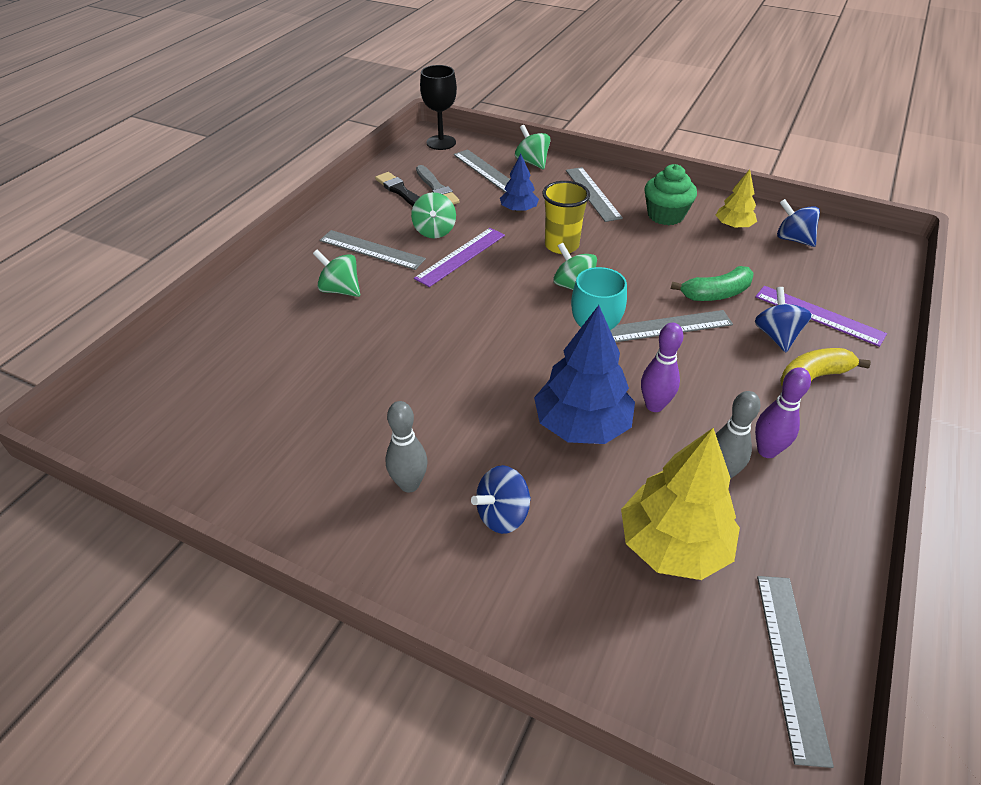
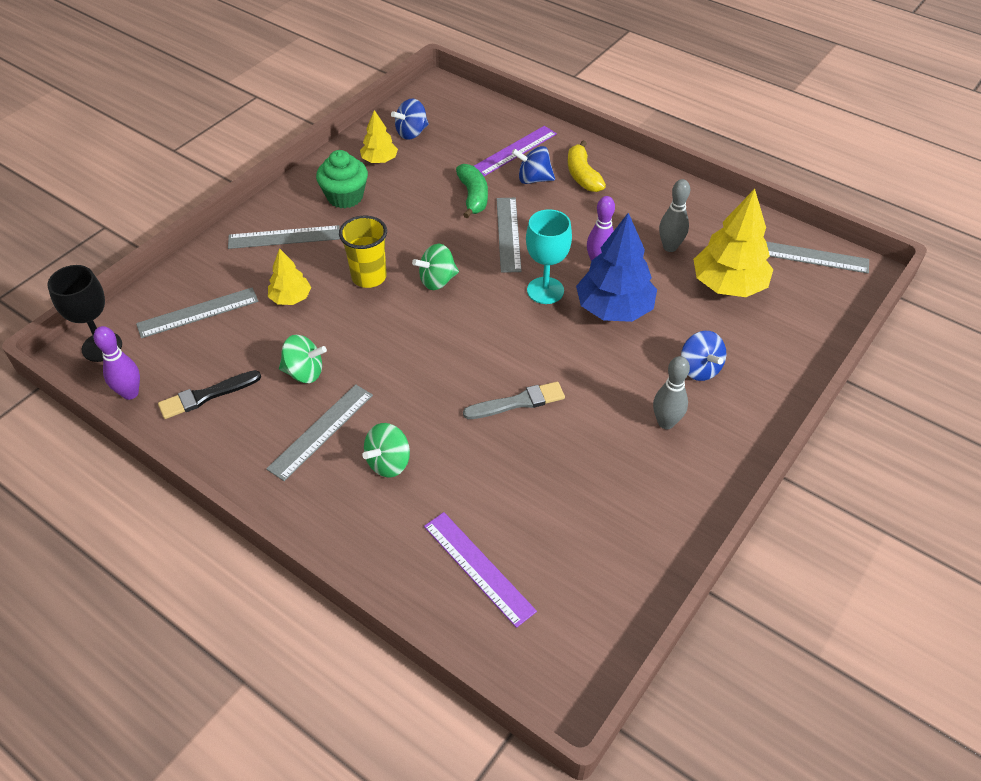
camera: 80 degrees left, 5 degrees up
(436, 188) = (213, 362): grey brush -> grey brush (517, 402)
(461, 256) = (361, 355): purple ruler -> purple ruler (478, 567)
(519, 210) = (291, 298): blue tree -> yellow tree
(532, 162) = (196, 272): green spinning top -> none
(767, 451) = (651, 219): purple bowling pin -> purple bowling pin (130, 393)

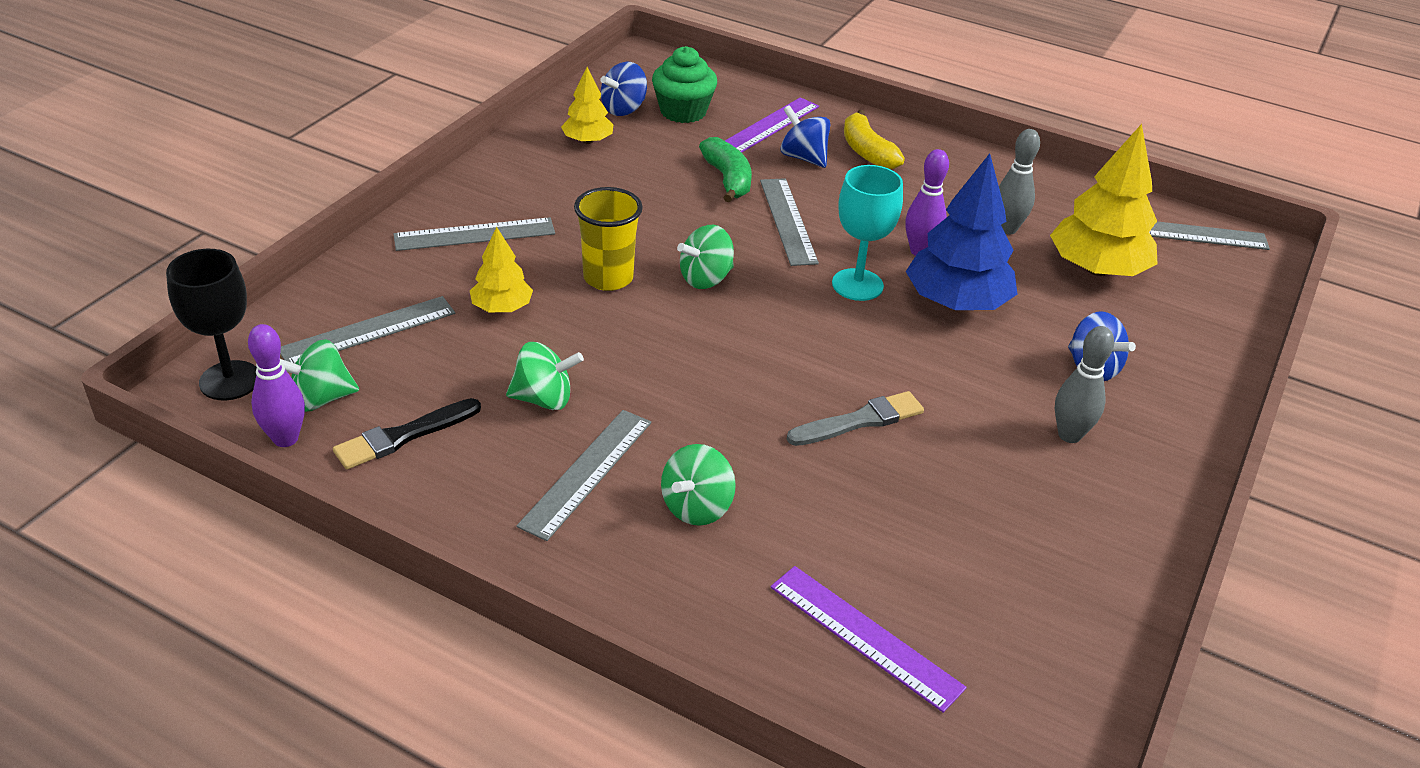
camera: 10 degrees left, 10 degrees down
(158, 364) = (320, 399): none -> green spinning top
(345, 197) = (550, 184): green cupcake -> green cupcake (683, 111)
(533, 179) = (803, 157): blue spinning top -> blue spinning top turned 45 degrees clockwise

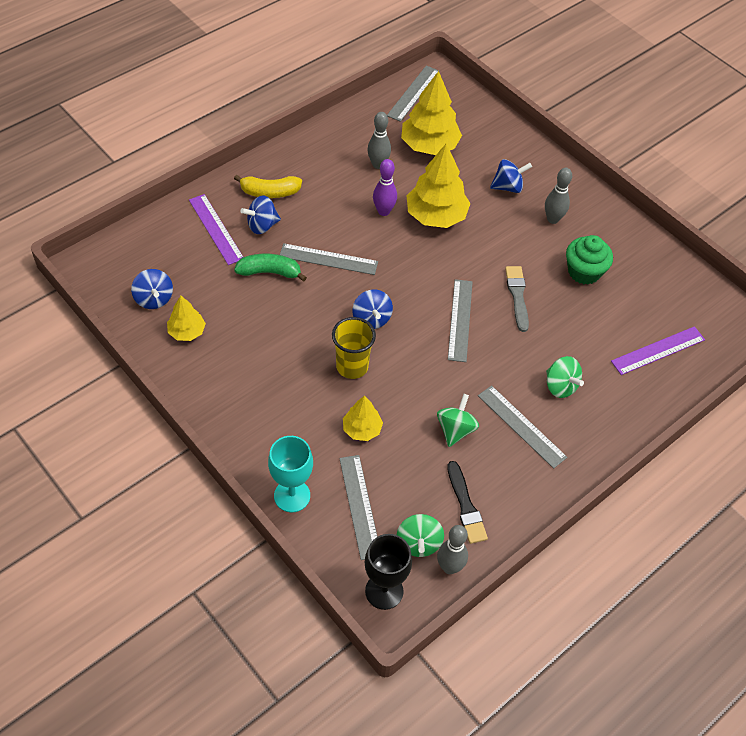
camera: 70 degrees left, 15 degrees up
(285, 439) = (449, 567): purple bowling pin -> grey bowling pin
(475, 234) = (275, 425): grey ruler -> grey ruler (460, 320)
(683, 111) = (174, 267): green cupcake -> green cupcake (584, 272)
(705, 279) = (371, 319): green spinning top -> blue spinning top
(857, 285) = (404, 251): turquoise goblet -> turquoise goblet (292, 496)
(956, 302) = (436, 216): blue tree -> yellow tree

